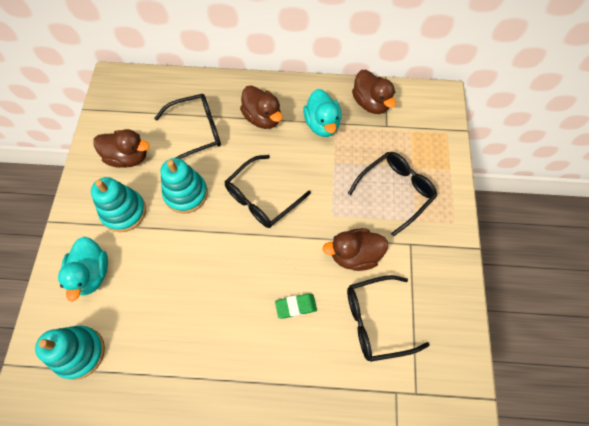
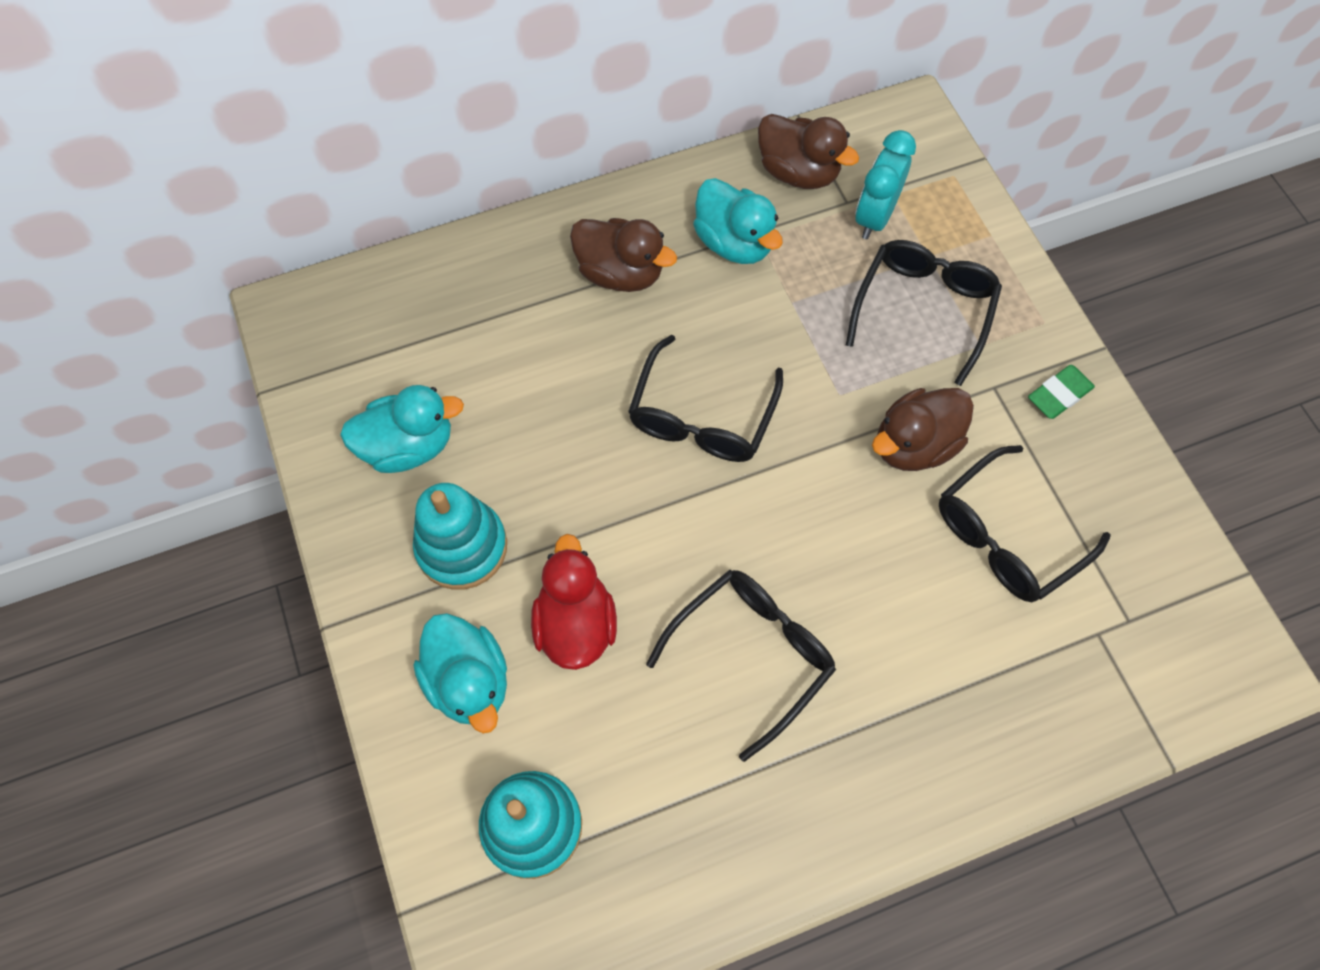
camera: 25 degrees left, 0 degrees up
(128, 157) = (408, 446): brown duck -> turquoise duck
(151, 269) = (575, 624): none -> red duck
(186, 193) = (559, 466): turquoise stacking toy -> none
(196, 131) = (512, 346): black glasses -> black glasses (751, 655)
(296, 306) = (864, 573): green eraser -> green eraser (1059, 394)
(396, 138) = (874, 217): none -> turquoise clock

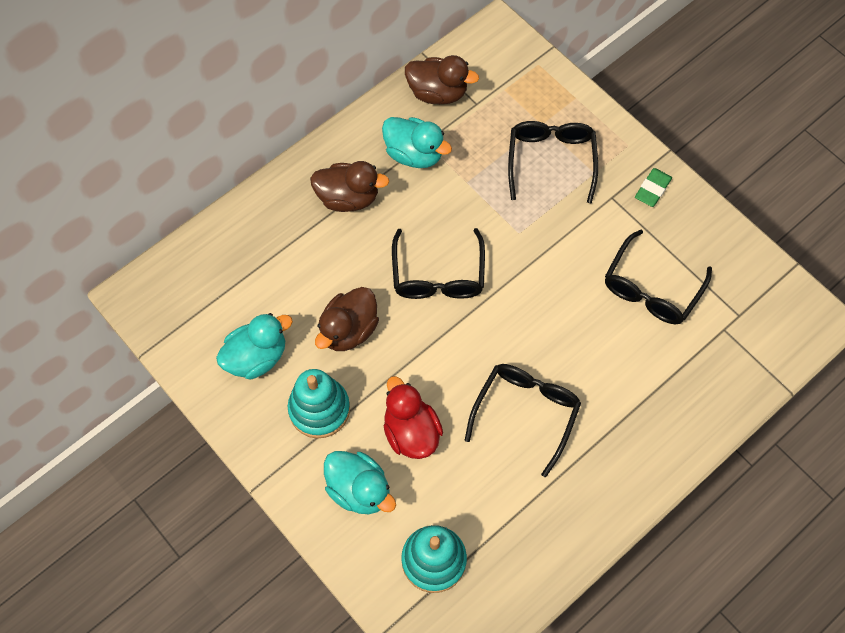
camera: 20 degrees left, 0 degrees up
(874, 217) = (498, 108): turquoise clock -> none
(914, 445) = (576, 250): brown duck -> brown duck (349, 330)

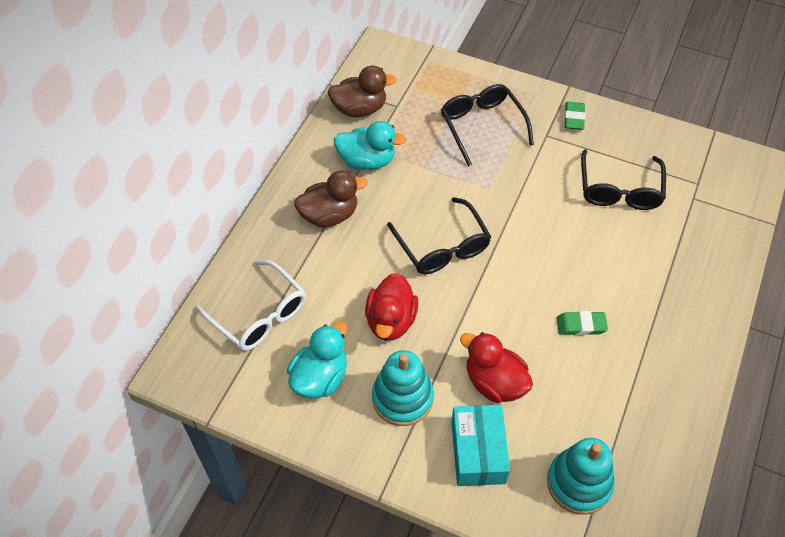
camera: 25 degrees left, 10 degrees down
(233, 272) = (259, 315): none -> white glasses
(349, 330) = (391, 321): brown duck -> red duck
(359, 490) = (478, 452): turquoise duck -> turquoise box
(526, 413) = (581, 325): black glasses -> green eraser

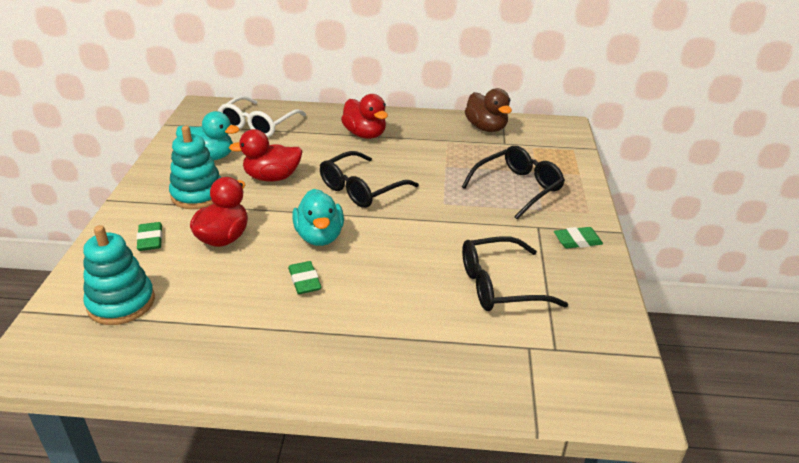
camera: 70 degrees right, 20 degrees down
(329, 215) = (365, 134): brown duck -> red duck
(367, 161) = (432, 140): turquoise duck -> turquoise duck (319, 237)
(478, 452) = (150, 240): turquoise box -> green eraser

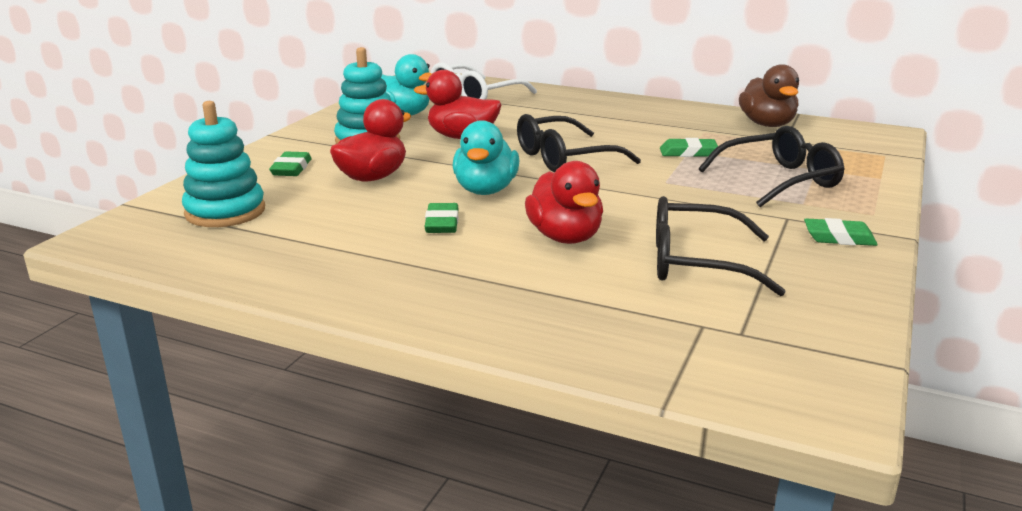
camera: 20 degrees right, 10 degrees down
(365, 134) = (600, 115): red duck -> red duck (565, 237)
(445, 168) = (688, 152): none -> green eraser

